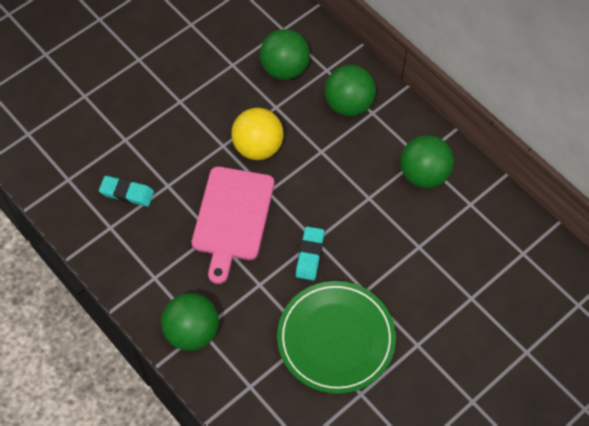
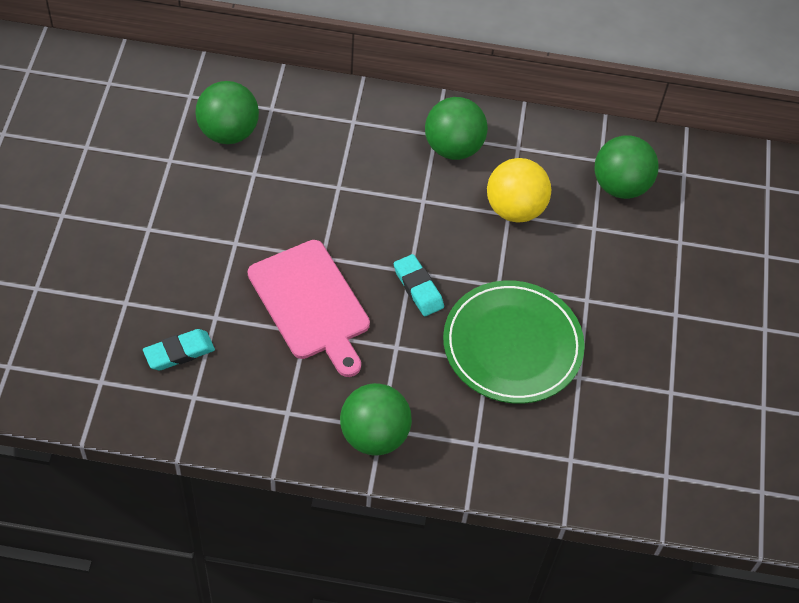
camera: 45 degrees left, 5 degrees down
(258, 147) = (273, 222): yellow ball -> yellow ball (515, 209)
(349, 104) = (324, 127): green ball -> green ball (620, 186)

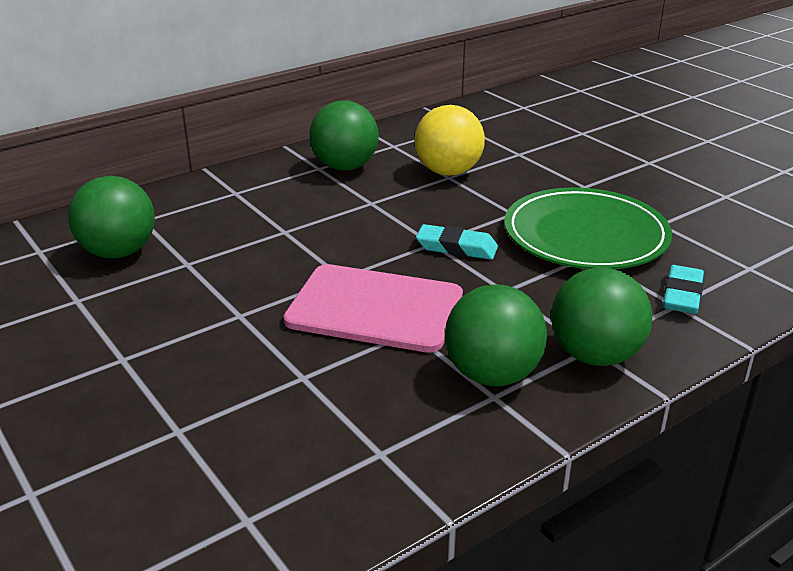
camera: 40 degrees left, 25 degrees down
(179, 352) = (306, 428): turquoise eraser -> turquoise eraser (682, 295)
(620, 186) = (496, 129): green ball -> green ball (492, 375)

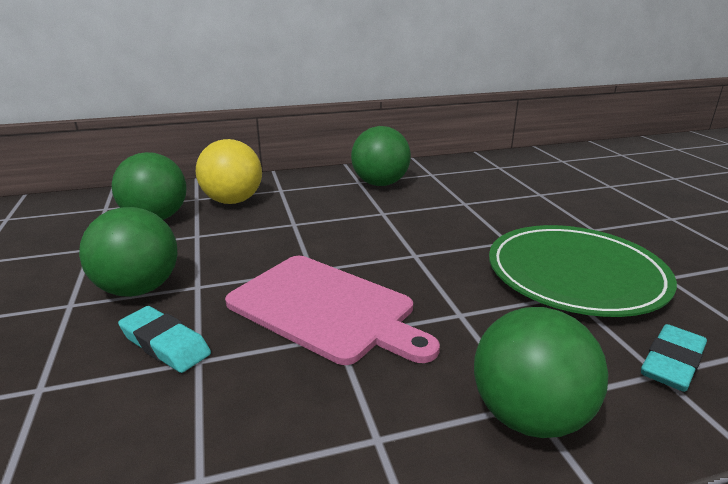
camera: 20 degrees right, 5 degrees down
(448, 172) = (466, 199): yellow ball -> yellow ball (233, 201)
(456, 248) = (435, 263): turquoise eraser -> turquoise eraser (165, 344)
(492, 375) = (391, 410): green ball -> green ball (139, 289)

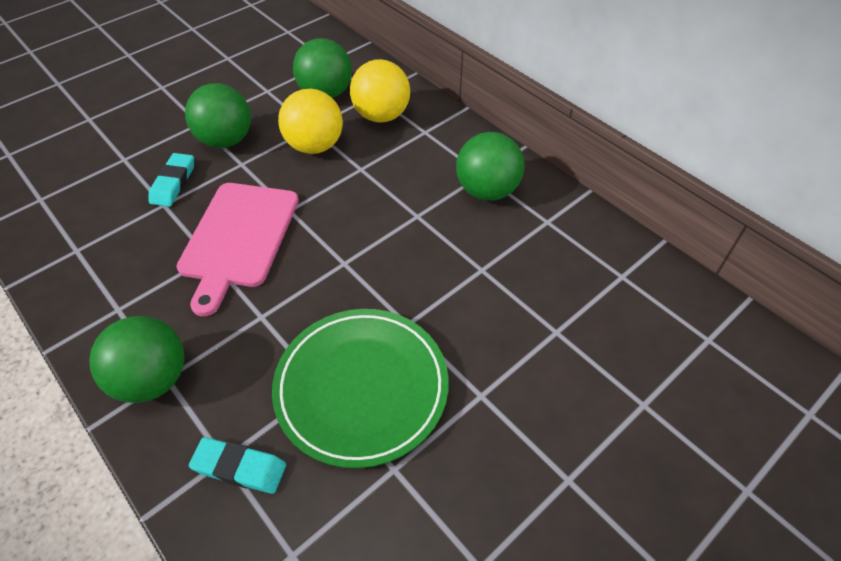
camera: 65 degrees right, 25 degrees up
(230, 238) = (315, 146): none -> yellow ball

